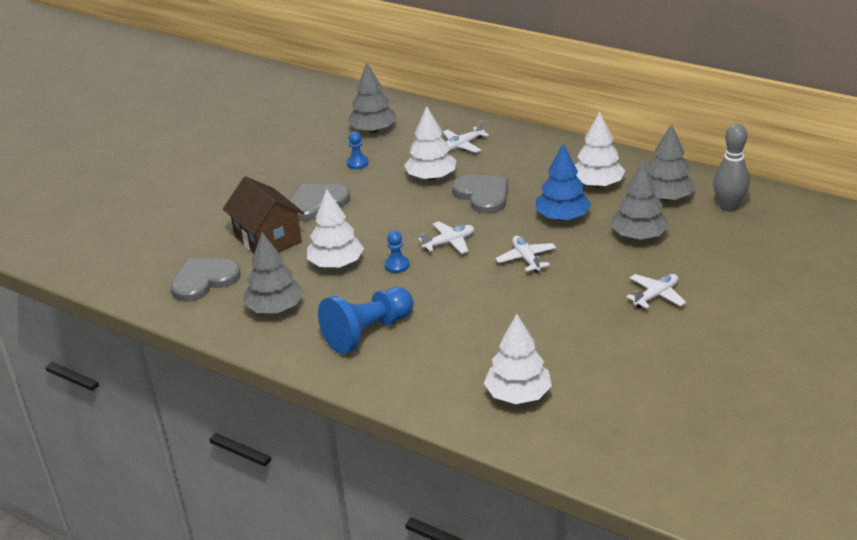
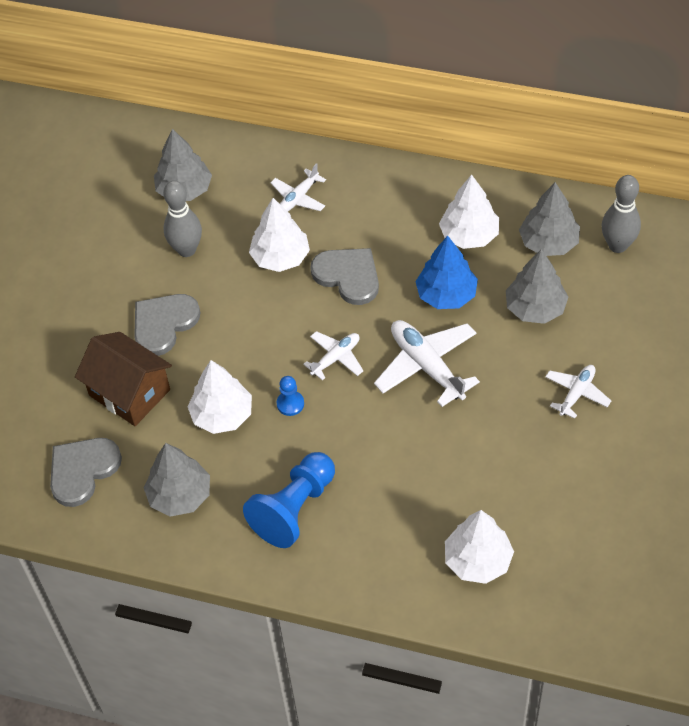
camera: 15 degrees left, 20 degrees up
(357, 163) = (186, 249): blue pawn -> grey bowling pin
(526, 259) = (427, 366): white plane -> white plane, size x1.71

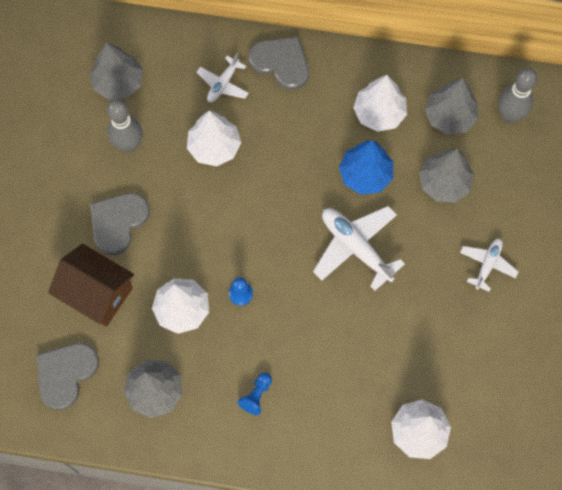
camera: 10 degrees left, 15 degrees up
(294, 509) = (256, 396): blue pawn -> blue pawn, size x0.47
(335, 358) = (275, 245): white plane -> none
(348, 276) = (277, 162): grey heart -> grey heart (281, 63)

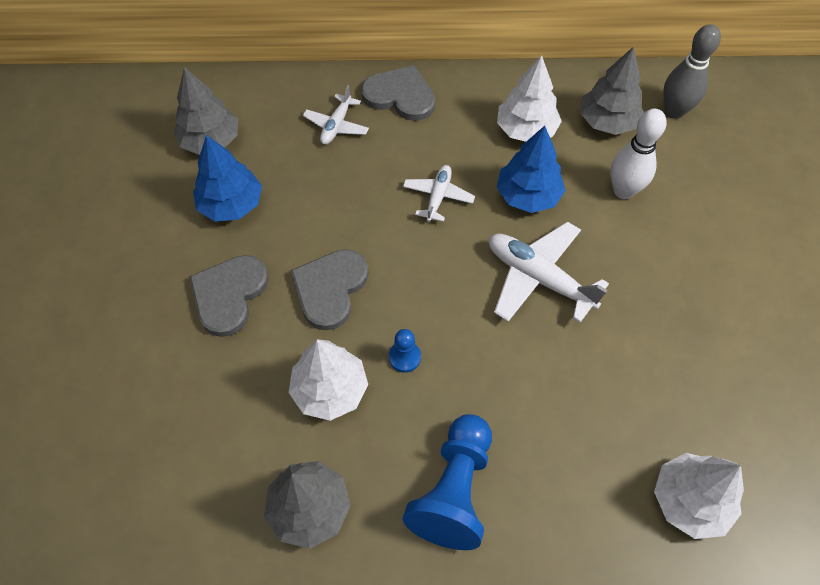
camera: 10 degrees left, 10 degrees down
(65, 374) = (177, 506): grey heart -> grey heart (330, 289)
(97, 293) = (211, 388): brown house -> none
(128, 144) = (231, 204): grey bowling pin -> blue tree
(214, 147) = (338, 192): white tree -> none
(256, 396) = (454, 490): blue pawn -> blue pawn, size x2.13
(444, 183) = (623, 191): grey tree -> white bowling pin
(487, 265) = (706, 273): white plane -> white plane (438, 197)

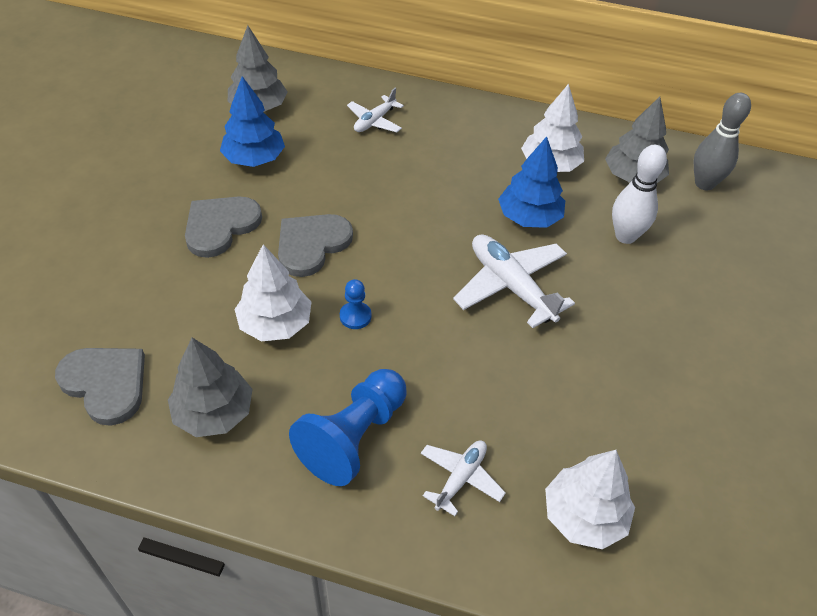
camera: 15 degrees right, 10 degrees down
(400, 96) = (443, 112): grey heart -> grey heart (106, 384)
(438, 197) = (443, 198): white plane -> white plane (460, 478)

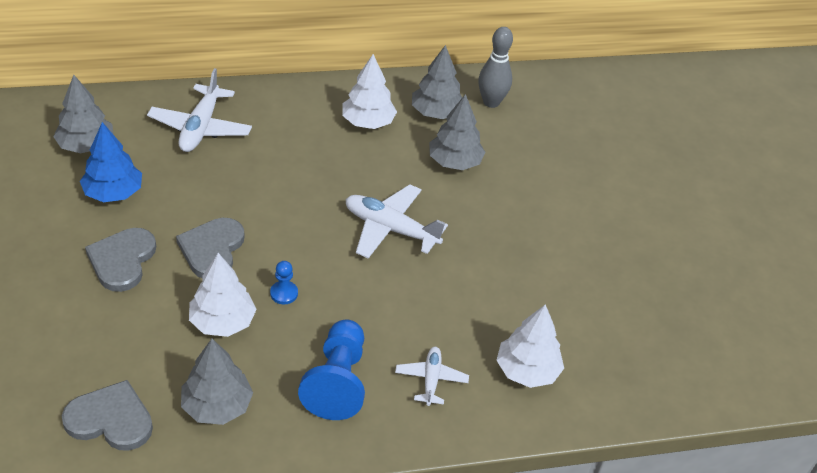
camera: 30 degrees left, 5 degrees down
(375, 121) = (200, 127): white plane -> white plane, size x1.71
(529, 217) = (375, 170): blue tree -> none
(625, 236) = (454, 162): white bowling pin -> grey tree

